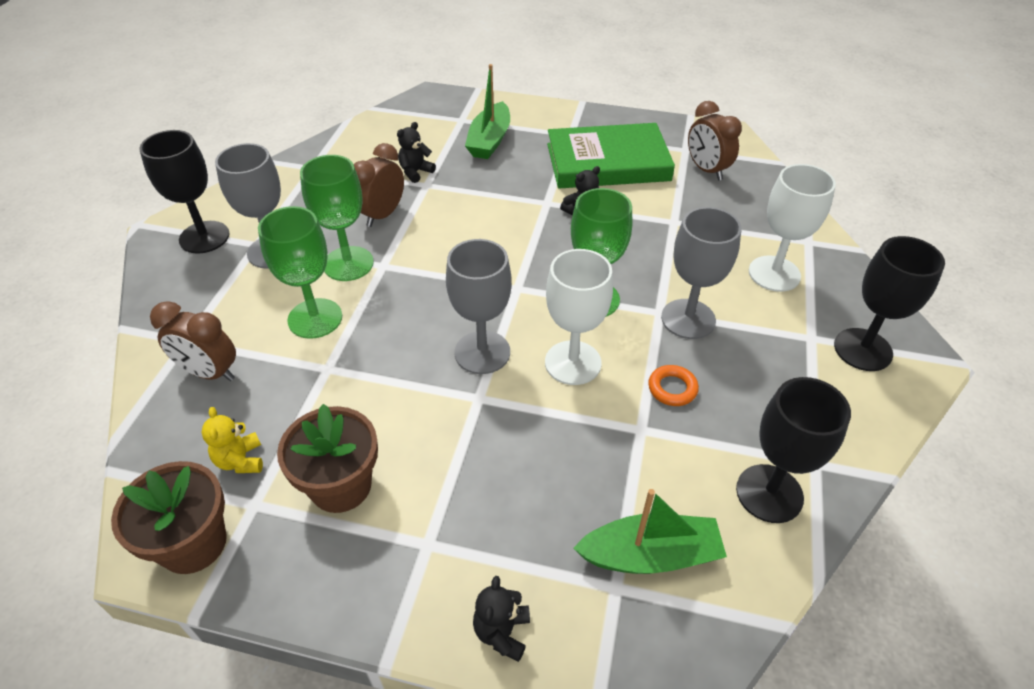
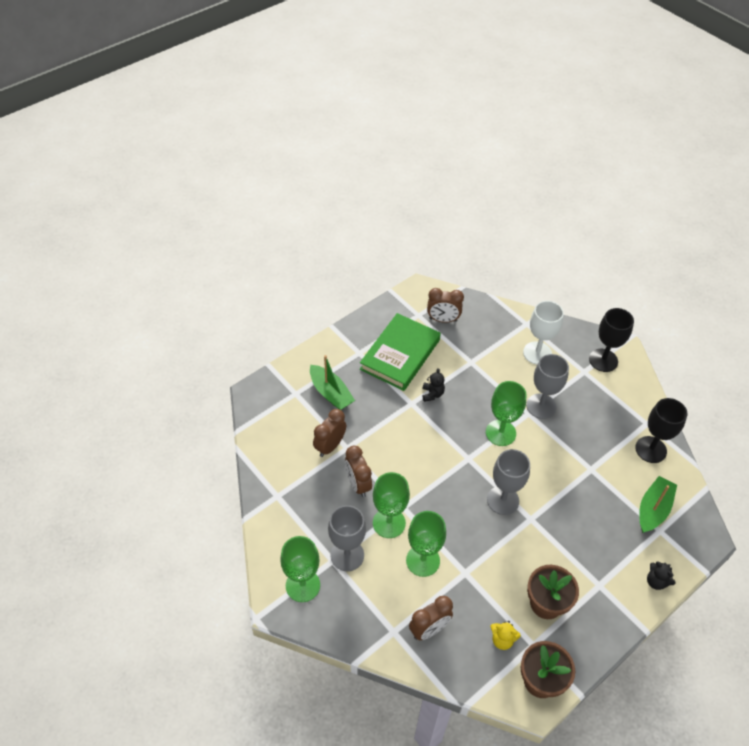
camera: 55 degrees left, 5 degrees up
(204, 237) = (303, 585): black goblet -> green goblet
(415, 172) = (330, 446): black teddy bear -> brown clock
(573, 363) = (535, 468): white goblet -> none
(672, 388) = (577, 442): orange ring -> none

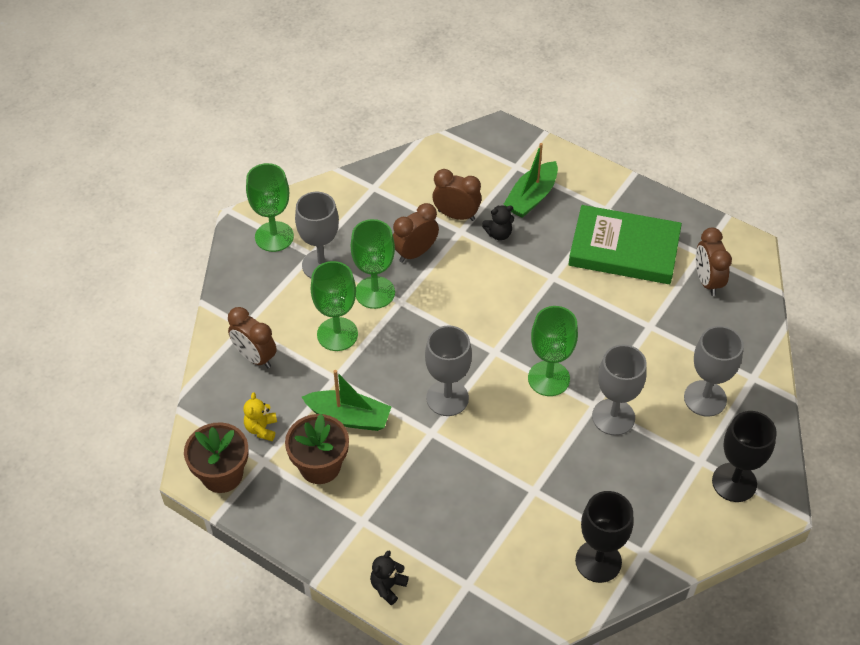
camera: 75 degrees right, 0 degrees up
(432, 394) = (577, 295): black teddy bear -> black teddy bear (499, 234)
(537, 353) = (705, 398): white goblet -> grey goblet
(653, 509) = (498, 573): green boat -> green boat (349, 417)

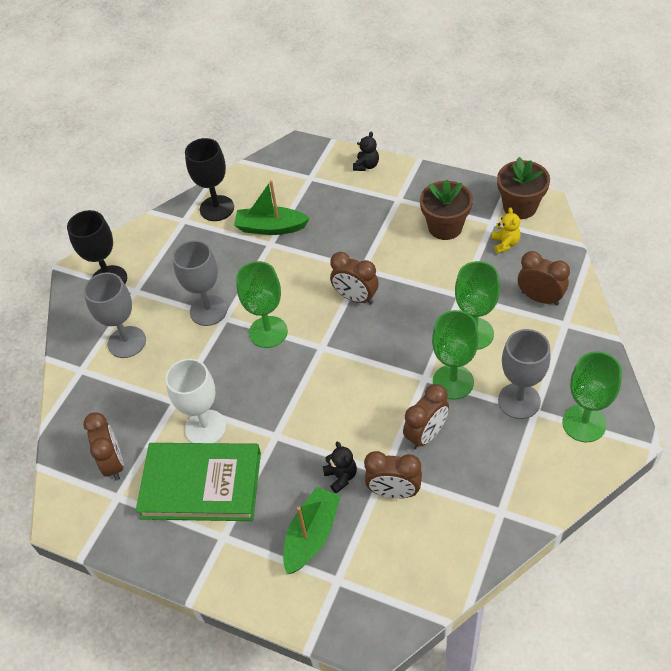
camera: 175 degrees right, 0 degrees up
(349, 417) = (435, 266): green boat -> green boat (271, 228)
(447, 398) = (355, 298): grey goblet -> brown clock
(499, 234) = (341, 477): black teddy bear -> black teddy bear turned 90 degrees clockwise
(619, 296) = (205, 428): none -> white goblet

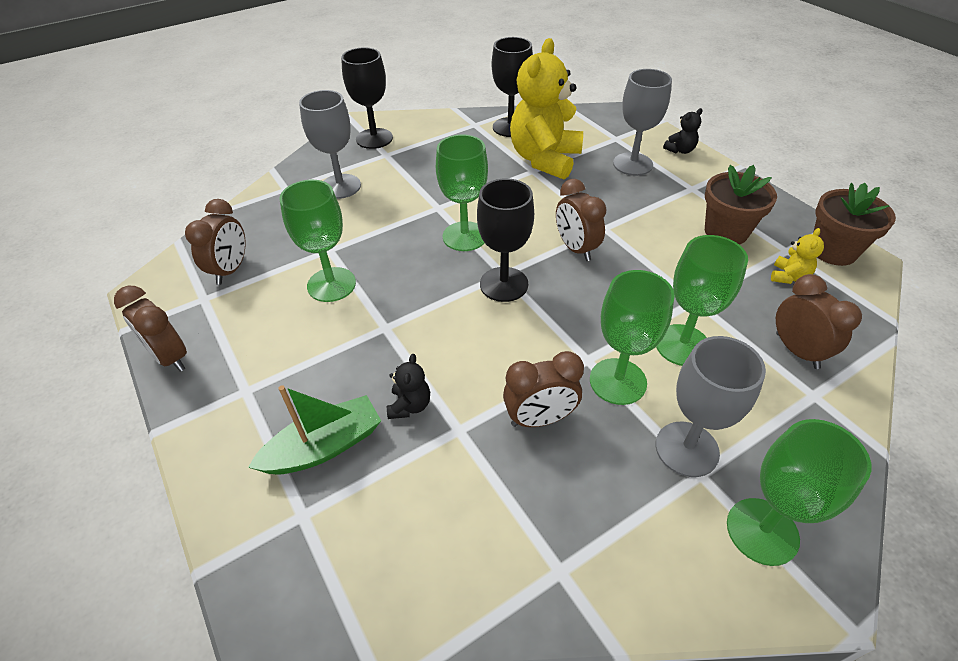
camera: 30 degrees right, 5 degrees down
(201, 485) = (277, 331): green book -> none
(205, 428) = (331, 284): white goblet -> green goblet
(208, 310) = (429, 195): grey goblet -> grey goblet (632, 164)
(271, 228) = (544, 159): green boat -> yellow teddy bear
(329, 355) = (504, 284): none -> black goblet
(394, 492) = (450, 458): brown clock -> brown clock (170, 357)

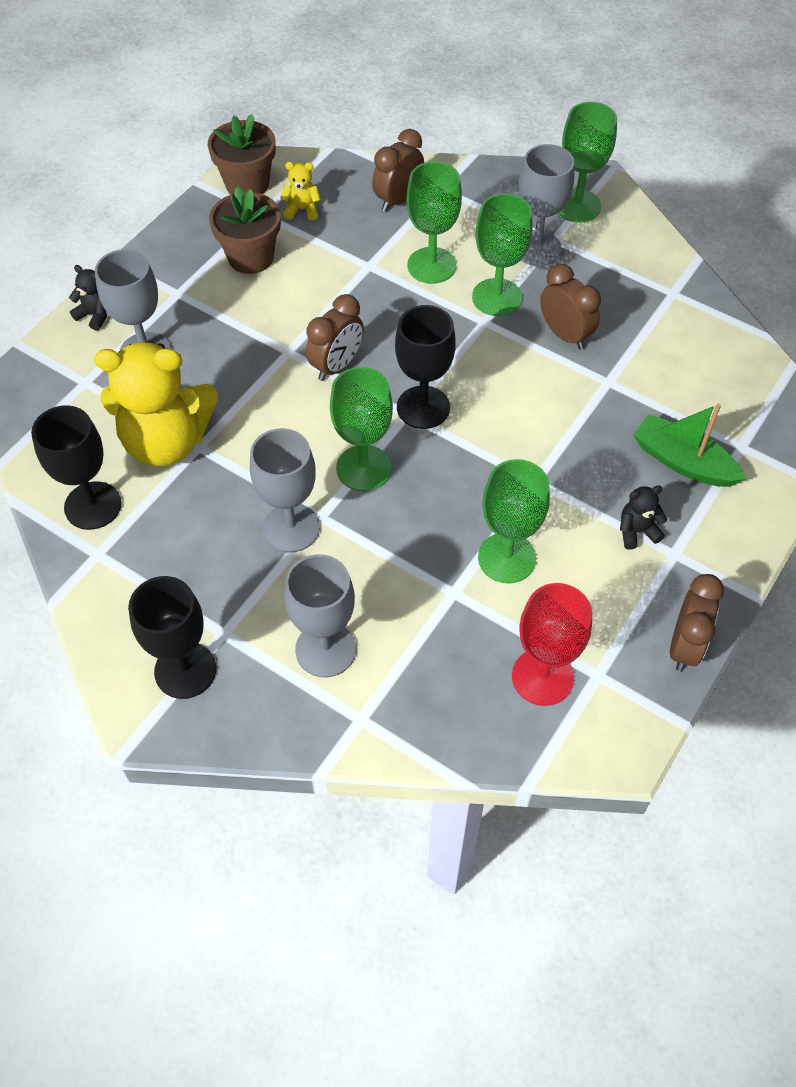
camera: 115 degrees left, 10 degrees up
(230, 270) = (542, 677): brown clock -> red goblet
(410, 405) = (608, 422): black teddy bear -> black teddy bear (637, 531)
(438, 193) = (291, 528): none -> grey goblet

